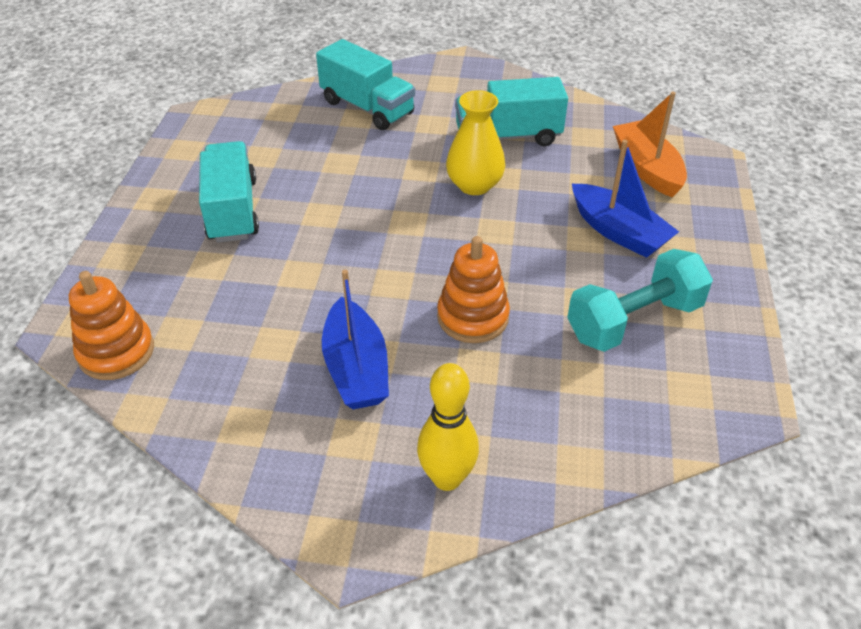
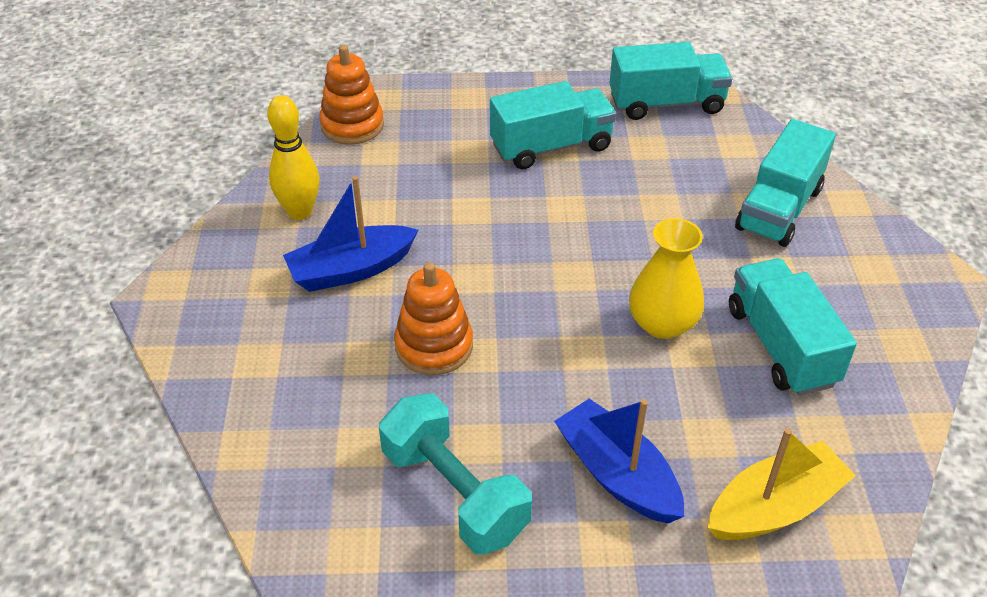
camera: 80 degrees right, 0 degrees up
(208, 135) = (666, 104): none -> turquoise truck
(447, 478) = (227, 350): yellow bowling pin -> yellow bowling pin (300, 212)
(618, 232) = (617, 474): blue boat -> blue boat turned 105 degrees clockwise
(647, 168) = (774, 507): orange boat -> yellow boat

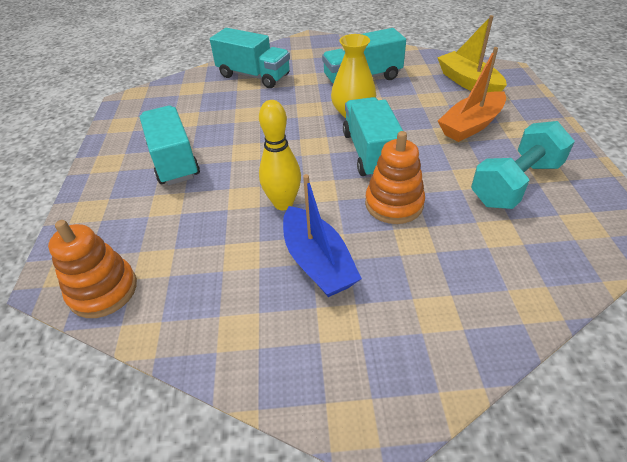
camera: 90 degrees left, 0 degrees up
(300, 212) = (237, 314): yellow bowling pin -> yellow bowling pin (283, 203)
(617, 474) = (471, 125): blue boat -> orange boat
(666, 104) = (139, 112): turquoise truck -> turquoise truck (371, 153)

